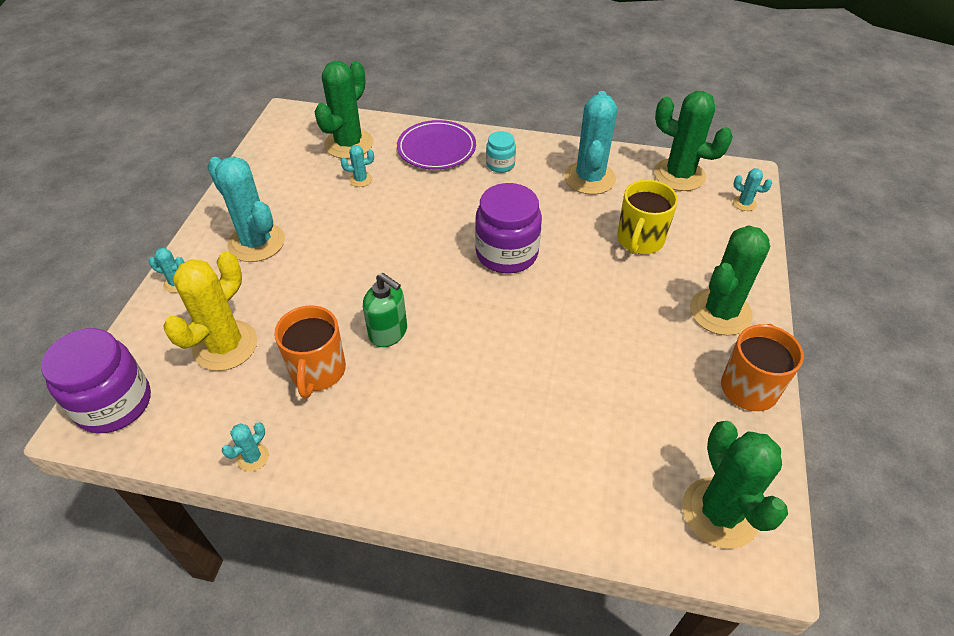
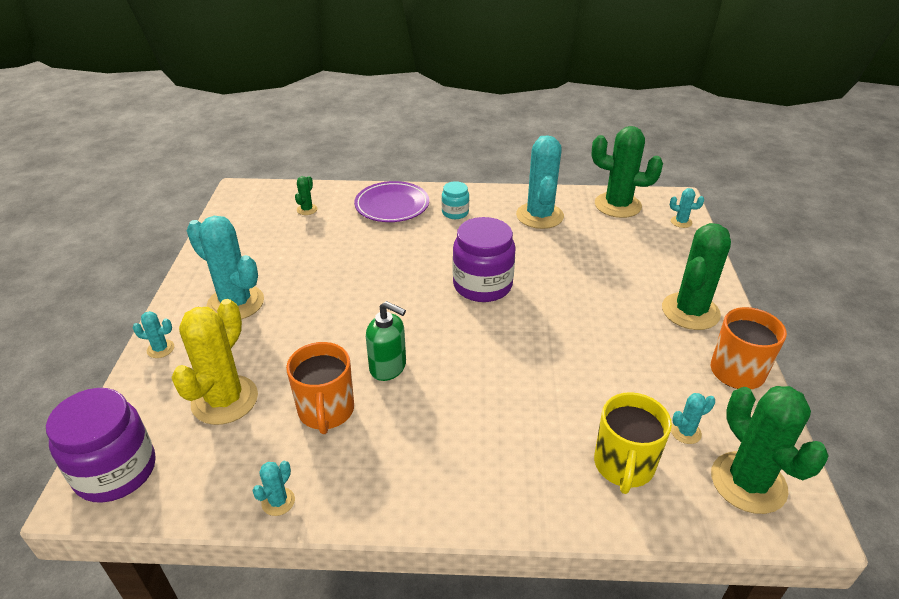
camera: 10 degrees left, 10 degrees down
(348, 144) = (307, 209): green cactus -> green cactus, size x0.44
(360, 180) = (326, 238): turquoise cactus -> turquoise cactus (685, 432)
(639, 240) = (600, 261): yellow mug -> yellow mug (623, 466)

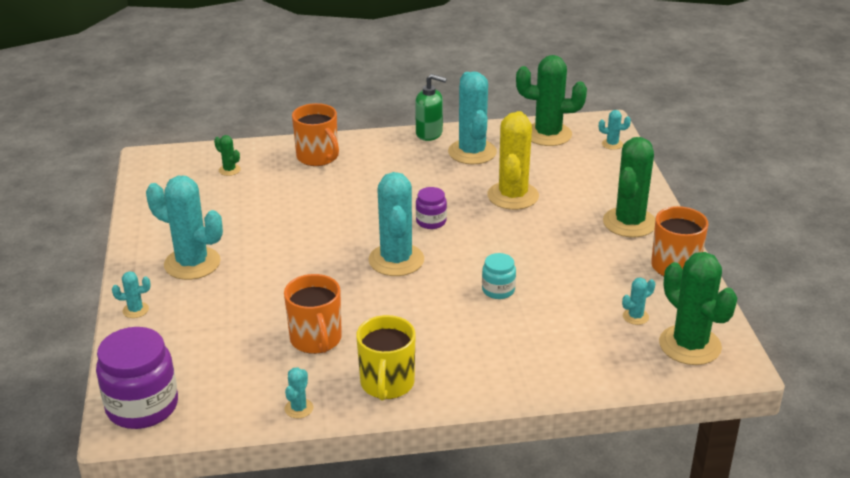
camera: 10 degrees left, 5 degrees down
(225, 400) = (218, 342): yellow cactus -> yellow cactus (513, 196)
(307, 209) = (229, 170): green cactus -> green cactus turned 60 degrees counterclockwise
(388, 367) = (361, 299): green soap dispenser -> green soap dispenser (429, 133)
(392, 205) = (318, 157): purple plate -> orange mug
(436, 325) = (396, 260): none -> turquoise cactus
(455, 213) = (385, 158): turquoise jar -> turquoise jar (498, 290)
(482, 285) = (431, 221): purple jar -> purple jar, size x0.52
(623, 466) = (587, 346): yellow mug -> yellow mug (387, 384)

